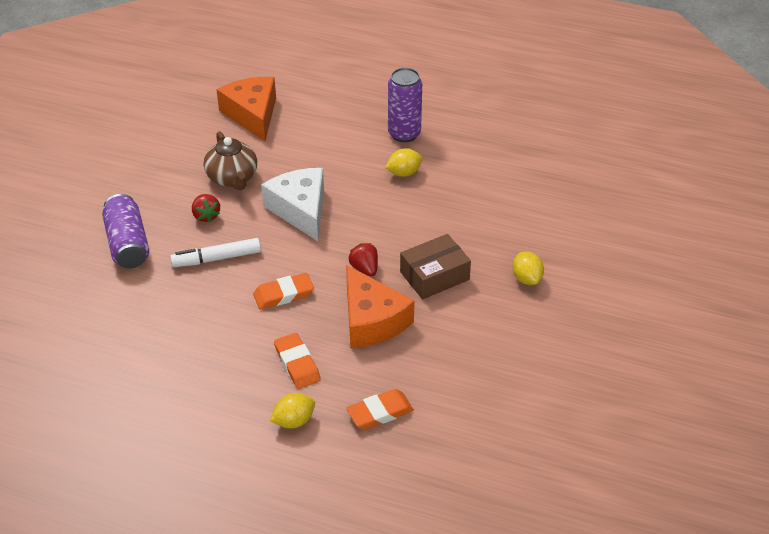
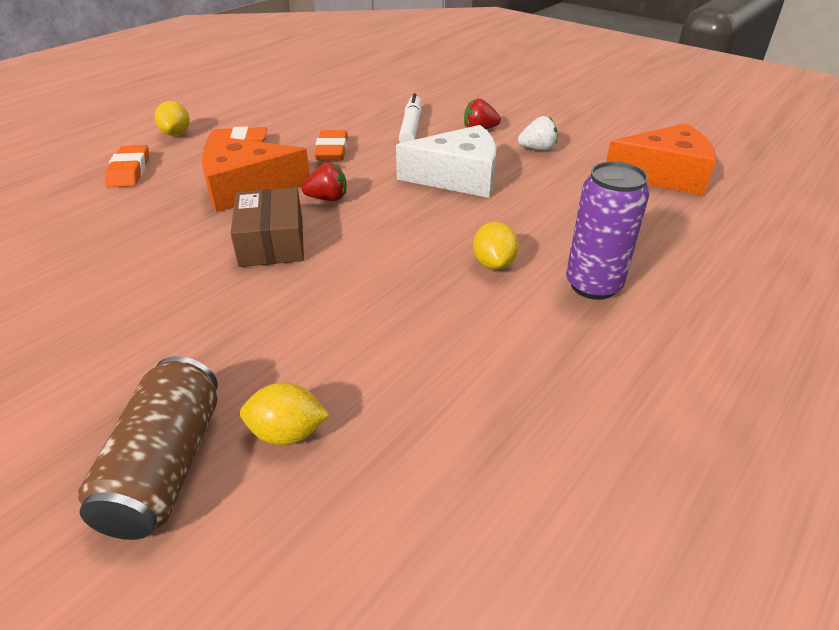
camera: 110 degrees right, 5 degrees down
(128, 244) = (460, 96): purple can -> none
(232, 178) = (537, 149): brown teapot -> white strawberry
(526, 278) = (189, 319): yellow lemon -> yellow lemon (287, 433)
(613, 240) = (166, 466): none -> brown can

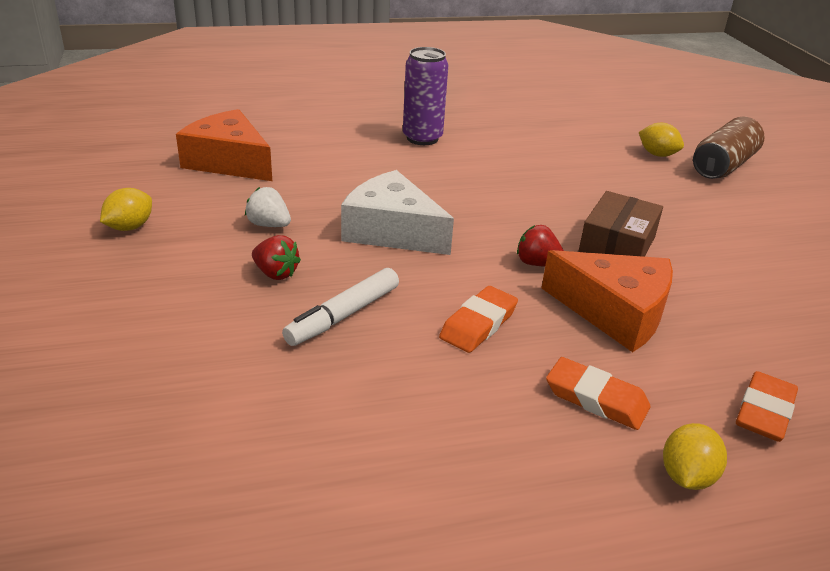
camera: 145 degrees left, 5 degrees down
(493, 264) = (464, 168): yellow lemon -> yellow lemon (130, 227)

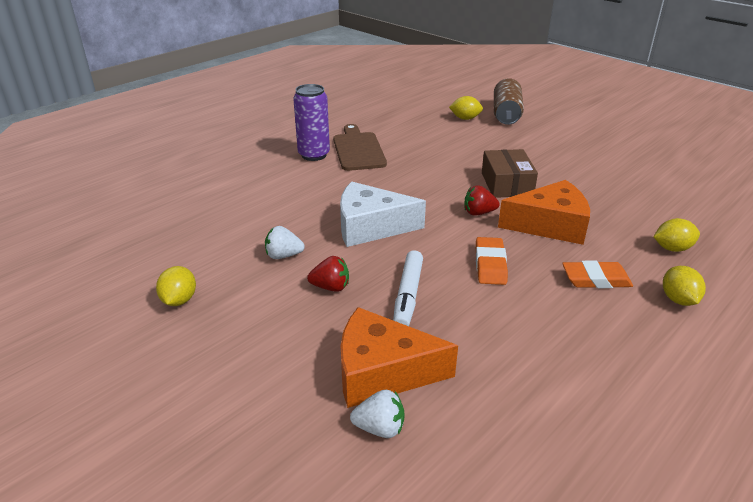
camera: 30 degrees left, 0 degrees up
(153, 427) = (380, 428): none -> white strawberry
(229, 162) = (194, 221): orange cheese -> orange cheese (382, 372)
(478, 148) = (358, 150): none -> brown cutting board
(764, 411) = (672, 248): orange eraser -> yellow lemon

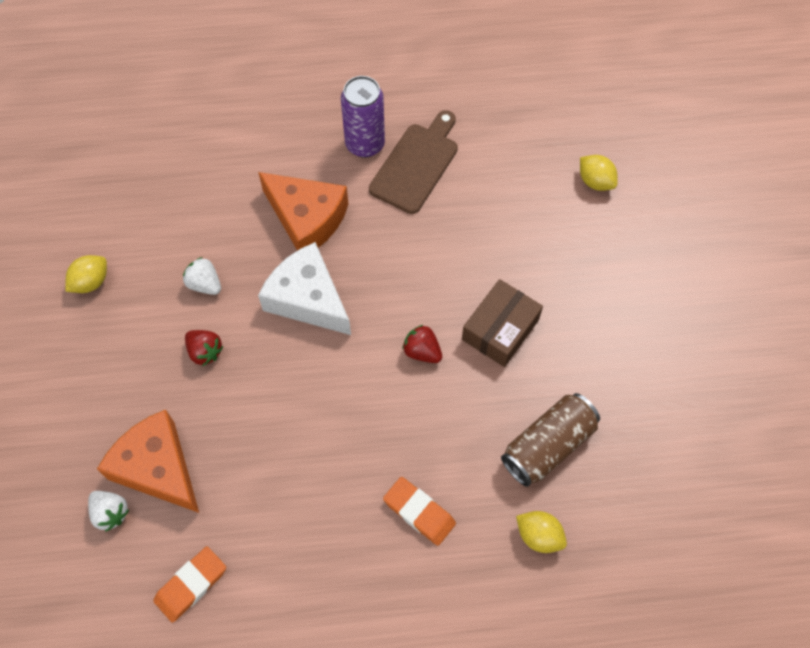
camera: 40 degrees right, 30 degrees up
(408, 295) = (251, 407): white marker -> none
(490, 264) = (353, 425): orange eraser -> orange eraser (191, 585)
(506, 114) = (655, 204): brown can -> brown can (548, 445)
(550, 225) = (467, 418): orange cheese -> orange cheese (307, 218)
(678, 300) = (456, 589): yellow lemon -> none

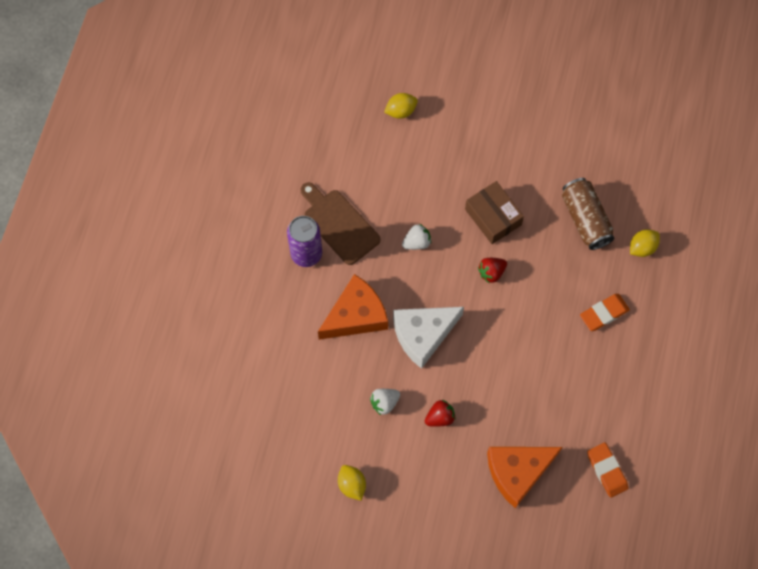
camera: 70 degrees left, 5 degrees up
(110, 513) = (540, 511): white strawberry -> white strawberry (417, 242)

